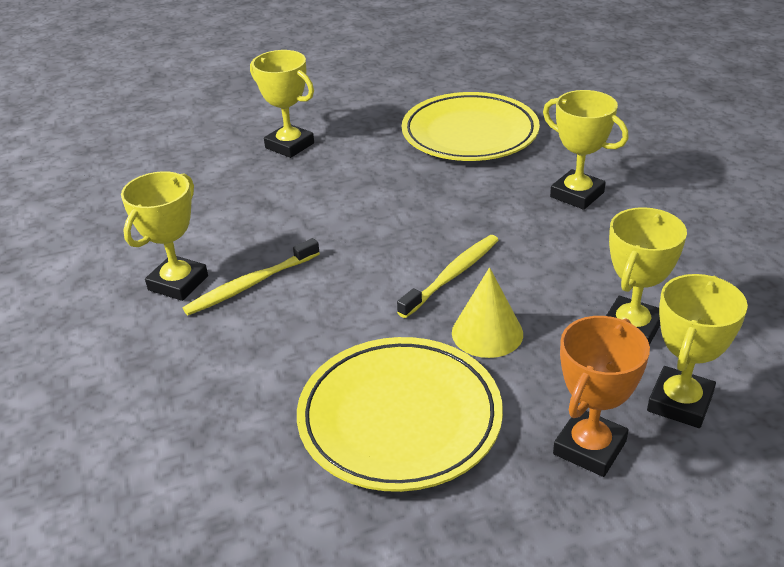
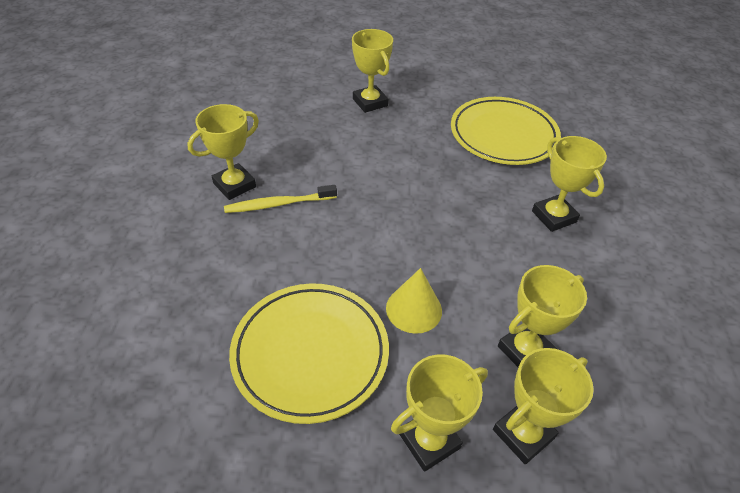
camera: 20 degrees right, 10 degrees up
(452, 276) = (418, 251): yellow toothbrush -> none
(589, 447) = (429, 441): orange trophy -> yellow trophy

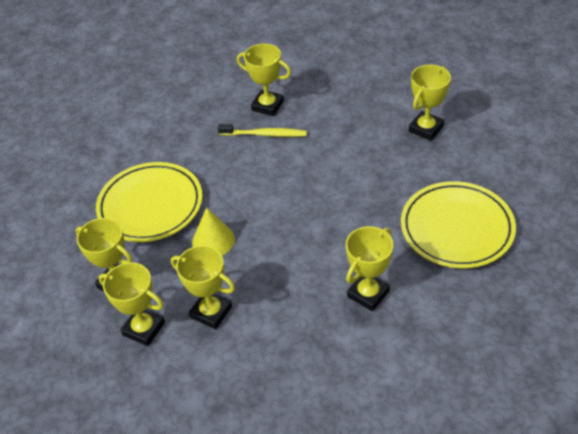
camera: 70 degrees right, 0 degrees up
(278, 204) = (265, 134): yellow toothbrush -> yellow toothbrush turned 135 degrees clockwise

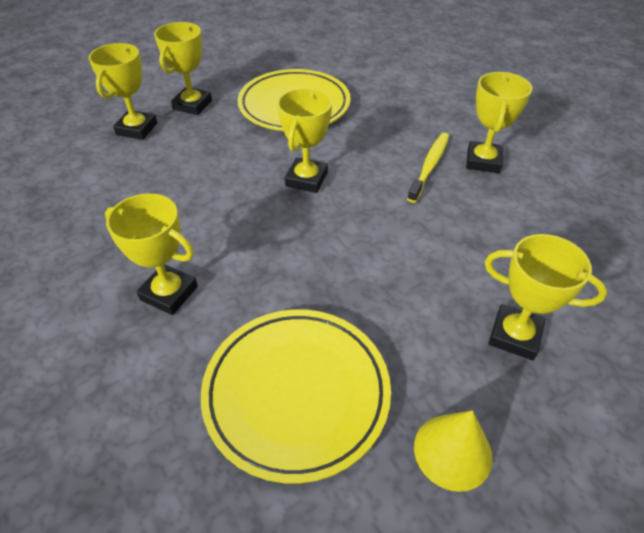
camera: 75 degrees right, 0 degrees up
(211, 312) = (152, 167): yellow trophy -> yellow trophy (306, 179)
(213, 240) = (250, 153): yellow cone -> yellow cone (452, 451)
(265, 134) = (429, 166): yellow toothbrush -> yellow toothbrush turned 150 degrees counterclockwise

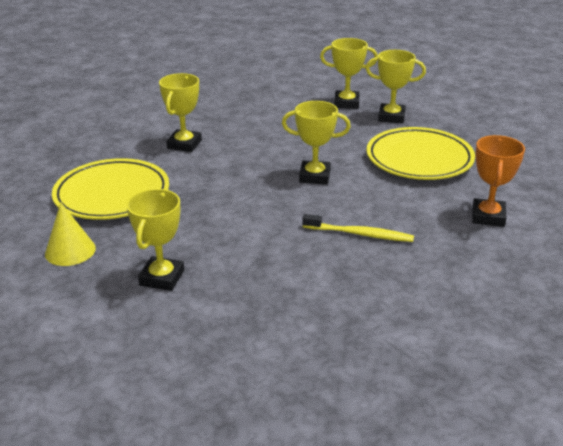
camera: 80 degrees right, 15 degrees down
(408, 92) = (488, 217): none -> orange trophy
(483, 161) = (383, 265): yellow trophy -> none

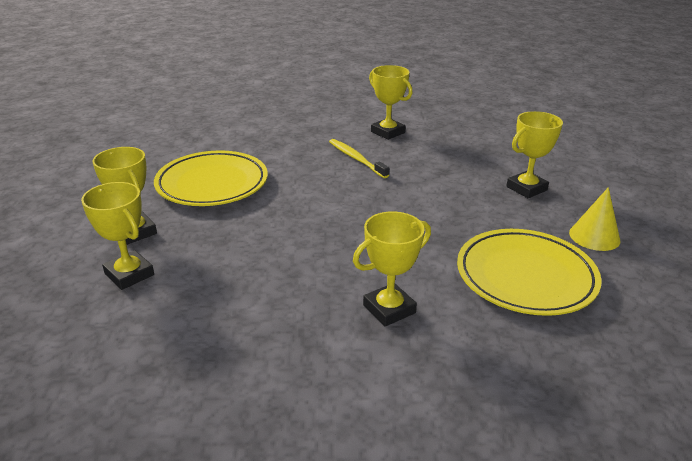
camera: 140 degrees left, 0 degrees up
(314, 176) = (316, 208): yellow trophy -> yellow trophy (387, 132)
(488, 217) = (261, 135): orange trophy -> none

